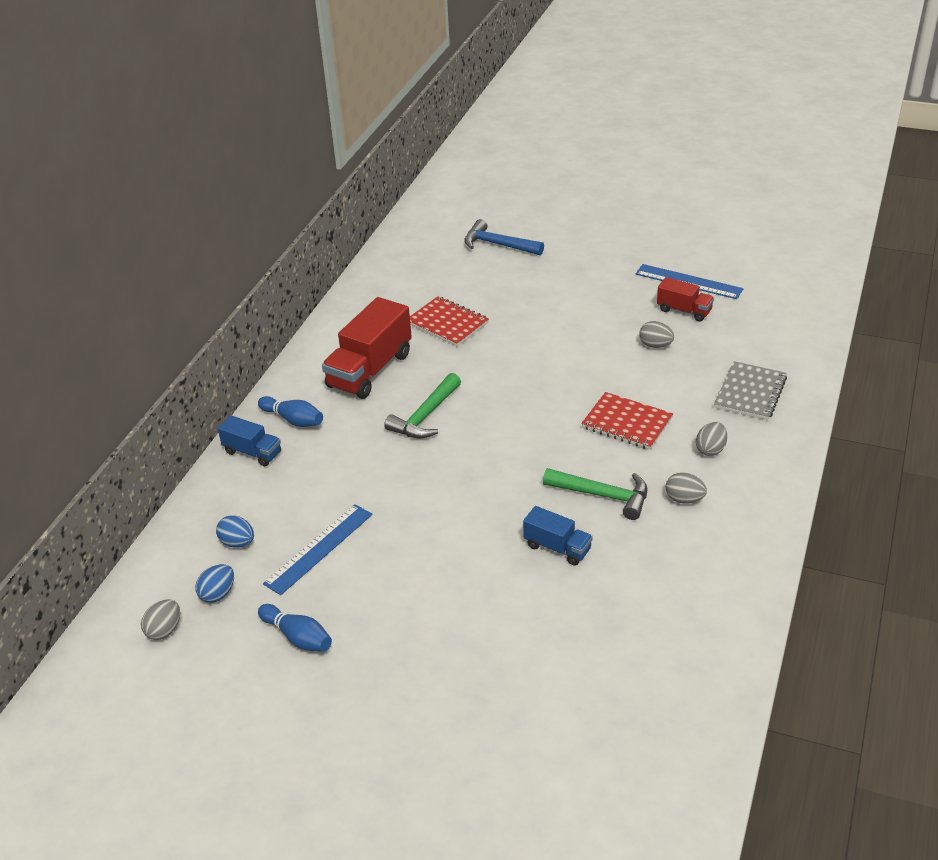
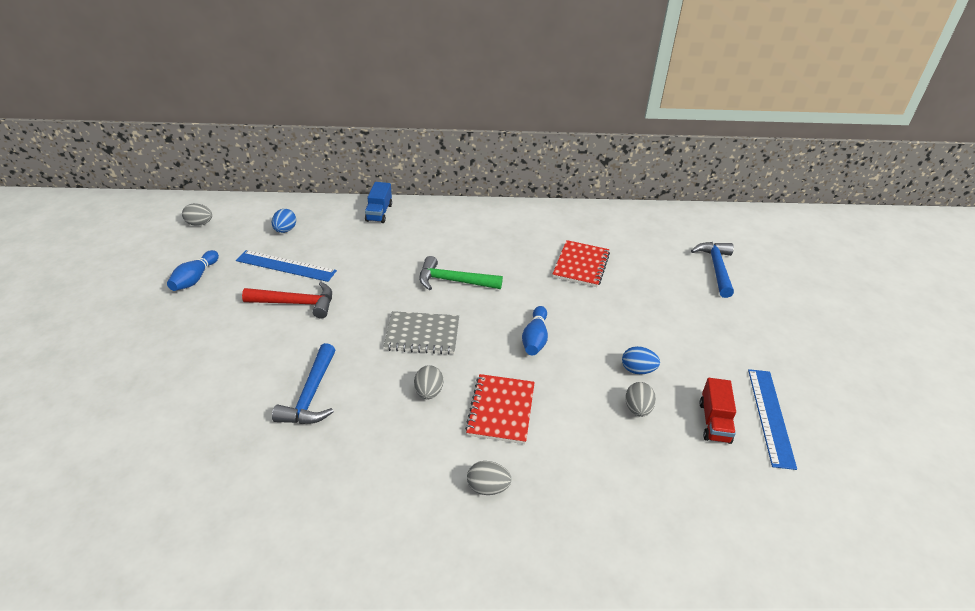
camera: 65 degrees right, 0 degrees up
(218, 594) = (234, 235): blue egg -> blue egg (637, 370)
(293, 420) = (421, 220): blue bowling pin -> blue bowling pin (535, 338)
(370, 370) = (496, 240): red truck -> none
(400, 545) = (296, 303): none -> red hammer
(557, 547) = (311, 395): blue truck -> blue hammer
(603, 496) = (388, 413): green hammer -> none
(684, 499) = (401, 478): grey egg -> grey egg (428, 392)
(750, 392) = (603, 509): grey notebook -> grey notebook (422, 334)

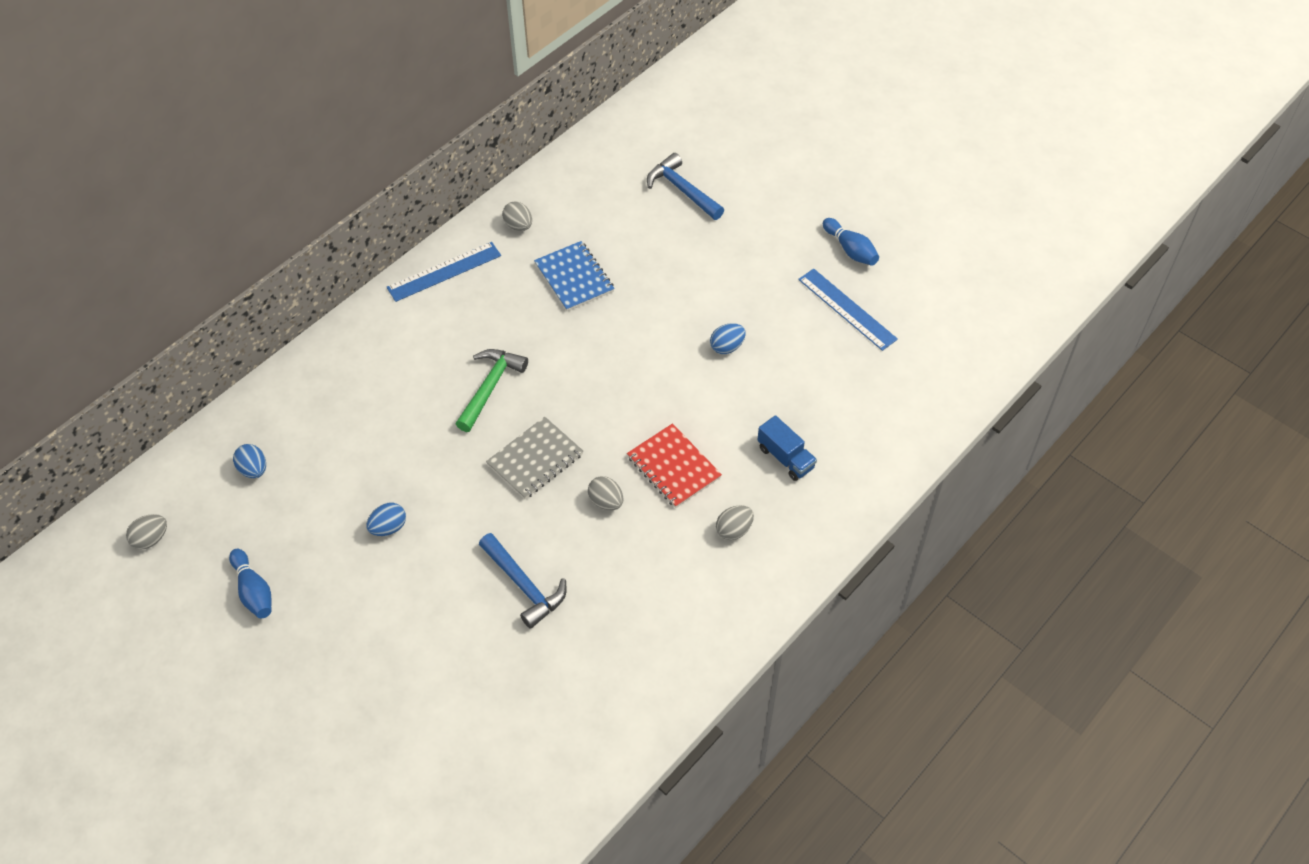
camera: 45 degrees left, 15 degrees up
(286, 266) = (318, 503): blue ruler -> blue ruler (444, 272)
(296, 303) = (388, 527): red hammer -> blue egg
(379, 213) = (315, 371): blue truck -> blue truck (785, 458)
(453, 281) = (490, 387): green hammer -> green hammer turned 150 degrees clockwise
(535, 338) = (624, 385): blue bowling pin -> blue bowling pin (850, 250)
(581, 265) = (574, 278): red notebook -> blue notebook
(637, 409) = (761, 381): grey egg -> grey egg (518, 226)
(714, 422) = (818, 346): red truck -> none

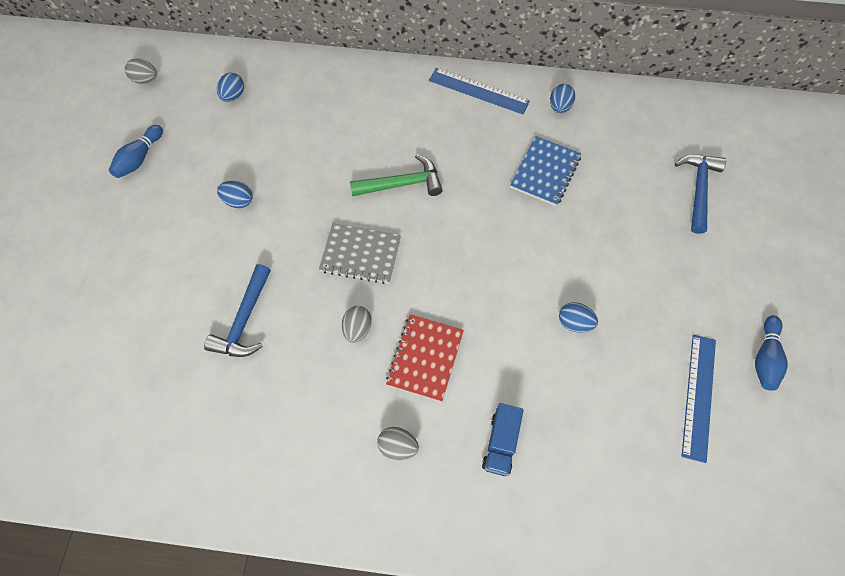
camera: 55 degrees right, 10 degrees up
(518, 226) = (559, 107): grey egg -> blue egg

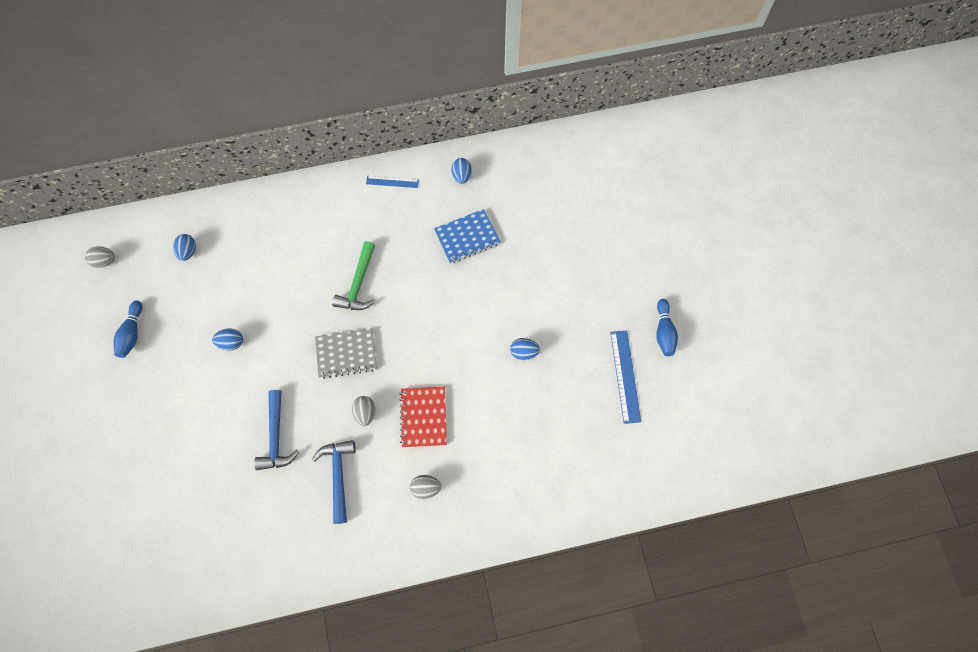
camera: 20 degrees left, 5 degrees up
(402, 184) = (358, 284): green hammer -> green hammer turned 135 degrees clockwise
(478, 91) = (392, 182): blue ruler -> blue ruler, size x0.60
(501, 443) = (498, 459): blue truck -> none
(545, 172) = (467, 237): blue notebook -> blue notebook turned 60 degrees clockwise
(698, 189) = (586, 213): blue hammer -> blue hammer (338, 475)

